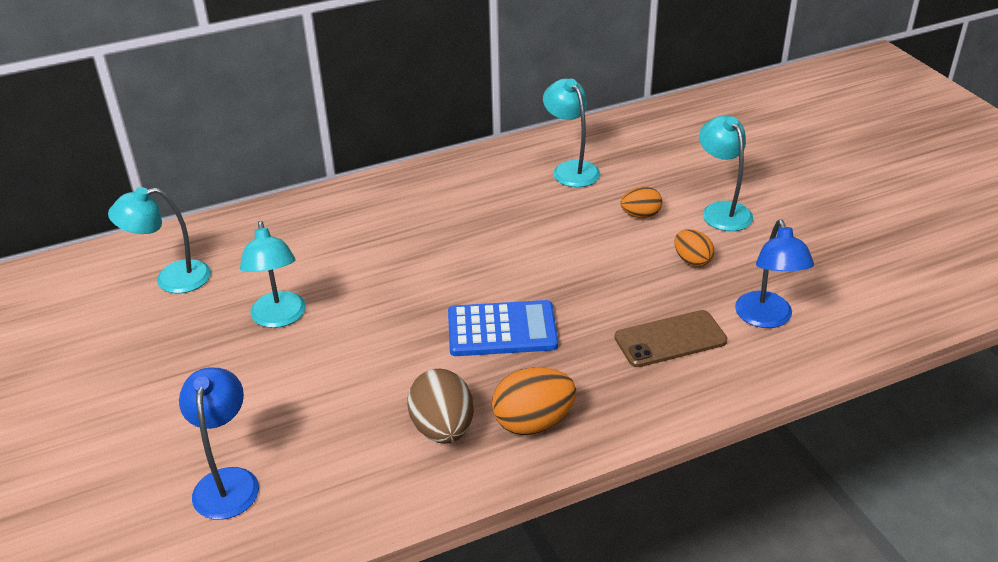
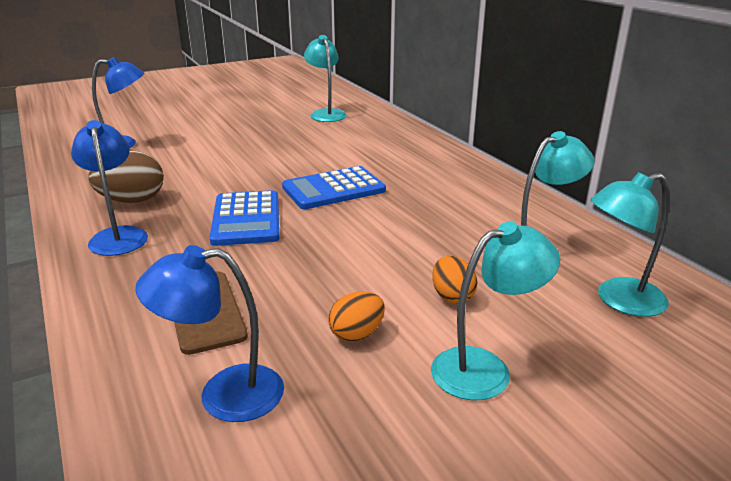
camera: 85 degrees right, 10 degrees down
(279, 318) = (279, 143): turquoise lamp -> turquoise lamp (619, 300)
(436, 272) = (333, 189): none -> blue calculator
(533, 422) = (118, 236): orange egg -> blue lamp

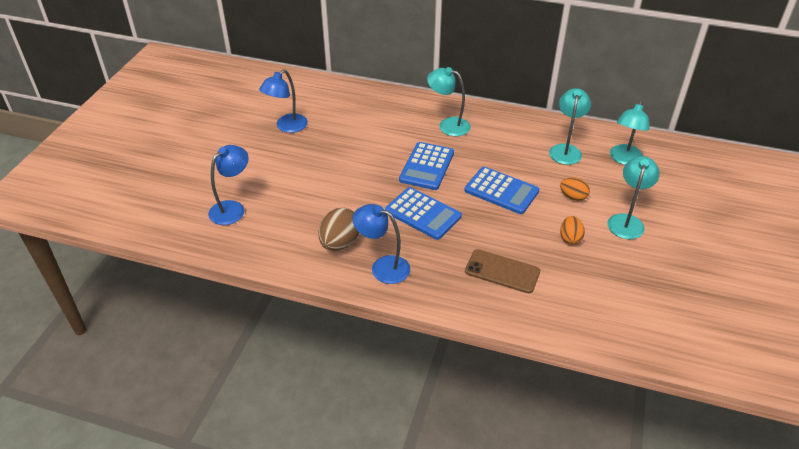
camera: 45 degrees left, 15 degrees up
(224, 395) = (571, 295): blue lamp -> blue lamp (287, 127)
(326, 114) = (308, 104): turquoise lamp -> turquoise lamp (448, 125)
(369, 244) = (501, 191): none -> blue calculator

